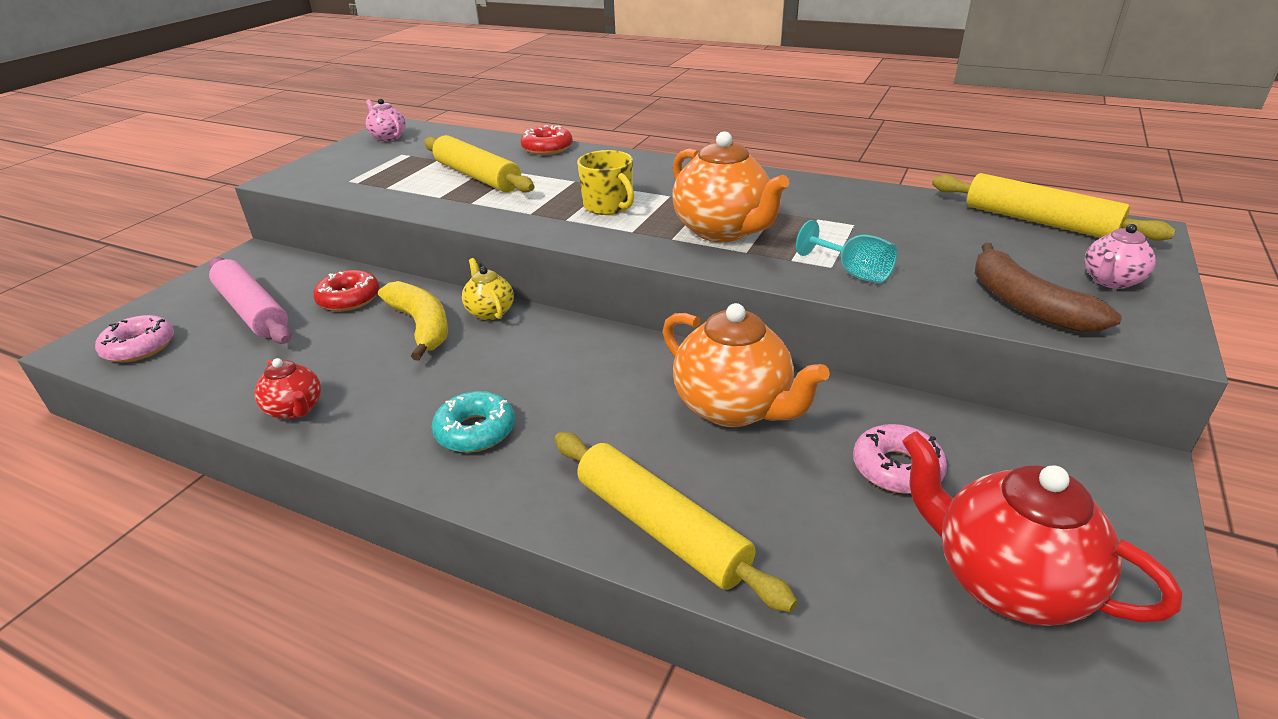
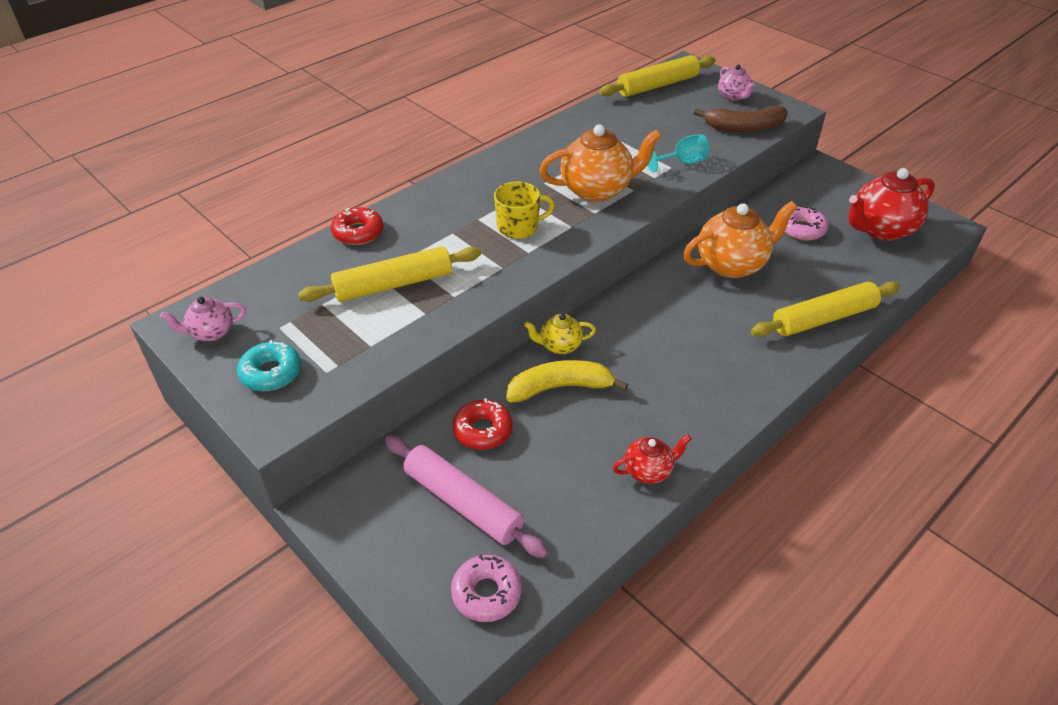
camera: 70 degrees left, 10 degrees up
(252, 311) = (463, 503): pink rolling pin -> pink rolling pin turned 60 degrees clockwise
(475, 431) = (713, 376): turquoise donut -> turquoise donut (271, 373)

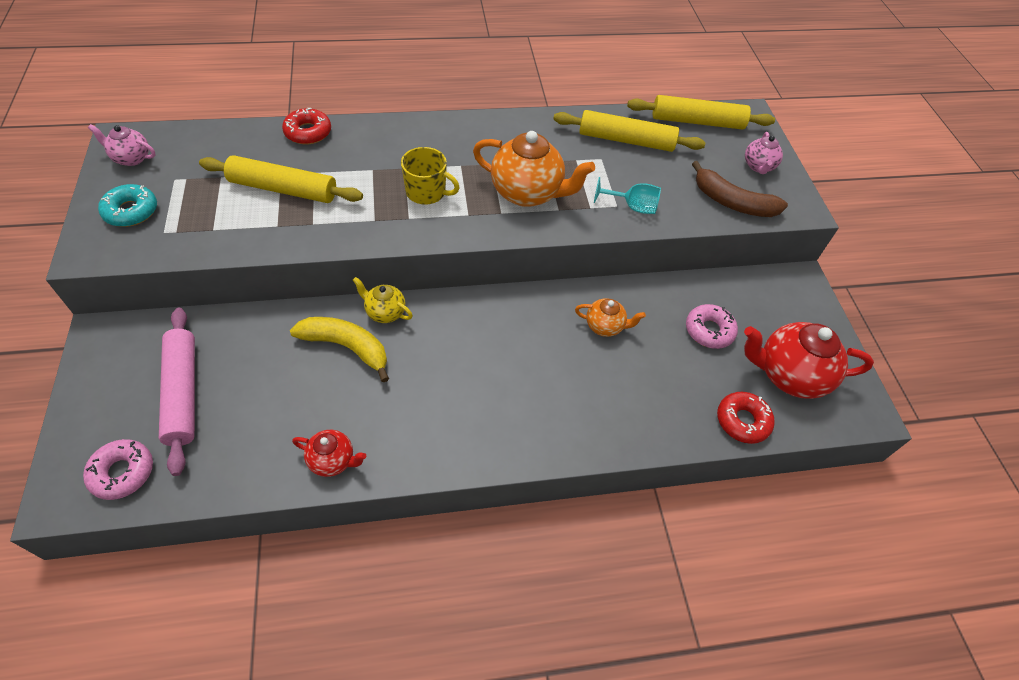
camera: 30 degrees right, 10 degrees up
(482, 430) = (256, 345): red donut -> red donut (742, 421)
(732, 264) = (605, 326): orange teapot -> orange teapot, size x0.53
(823, 318) = (630, 426): yellow rolling pin -> yellow rolling pin (626, 140)

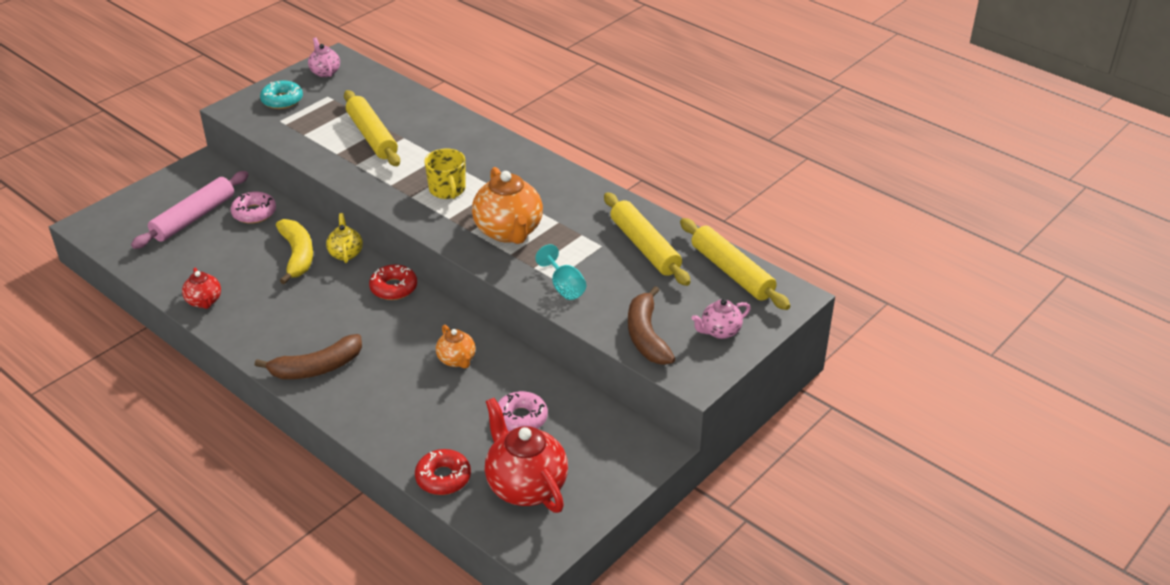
camera: 55 degrees right, 15 degrees down
(122, 472) = (121, 233): pink donut -> pink donut (254, 213)
(308, 132) = (439, 113): red donut -> red donut (394, 288)
(525, 426) = (317, 368): none -> brown banana

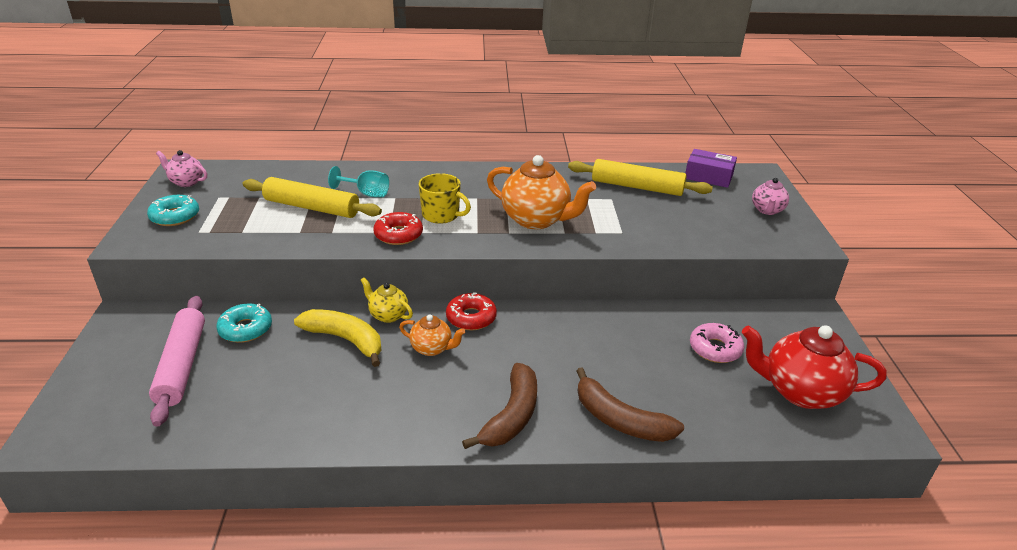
camera: 45 degrees left, 5 degrees down
(204, 302) = (311, 430): red teapot -> none
(254, 213) = (245, 329): pink donut -> turquoise donut
(443, 478) = (746, 428): red donut -> red donut (398, 235)
(457, 360) = (605, 339): orange teapot -> orange teapot (432, 348)
(564, 287) = (637, 234): turquoise goblet -> turquoise goblet (366, 193)
(646, 336) = (738, 235): brown banana -> brown banana (620, 420)
(732, 272) = (708, 176): yellow rolling pin -> purple box

